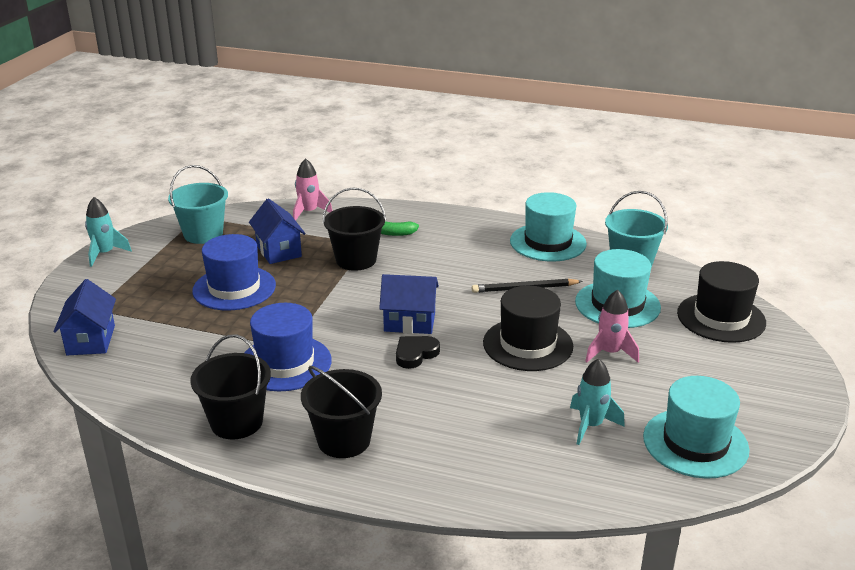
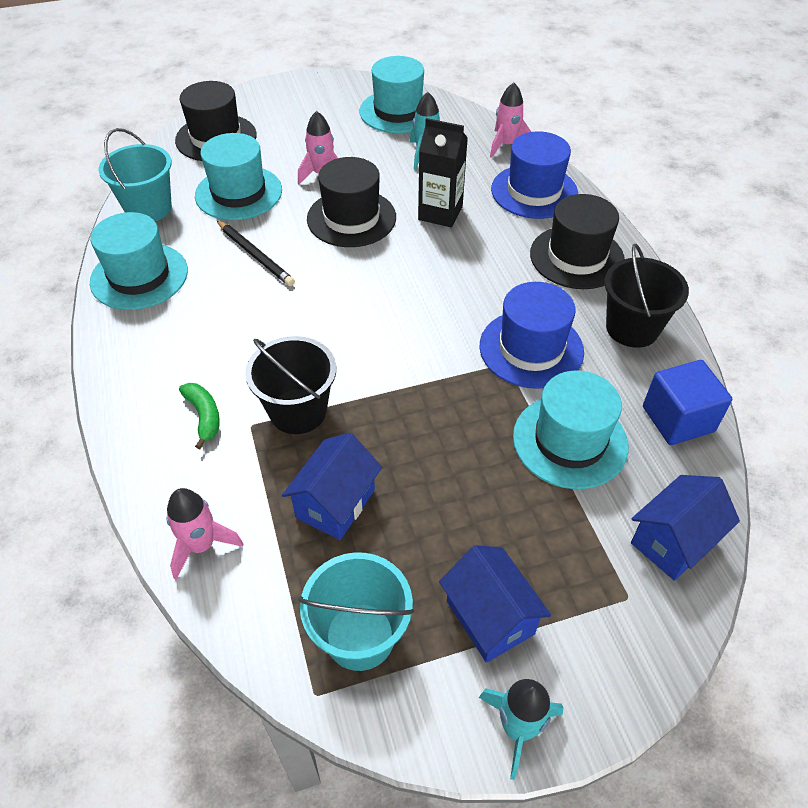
camera: 125 degrees left, 20 degrees up
(144, 393) = (678, 419): none -> blue cube
(198, 340) = (570, 441): none -> turquoise hat
(234, 288) = (455, 485): blue hat -> blue hat (534, 191)
(344, 440) = (576, 257): black bucket -> black hat
(409, 322) = (384, 302): blue house -> blue house (490, 617)
(415, 354) = (430, 274): black heart -> none
(487, 392) = (440, 213): none -> black carton
(561, 491) = (506, 145): none -> pink rocket

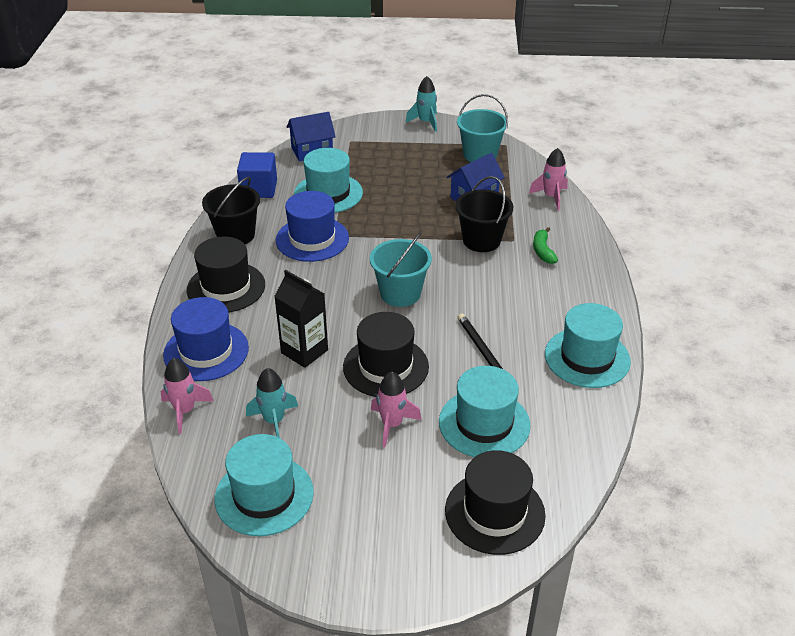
camera: 160 degrees left, 10 degrees down
(148, 208) = (578, 428): turquoise bucket -> turquoise bucket (400, 293)
(490, 617) = (417, 148): blue house -> none

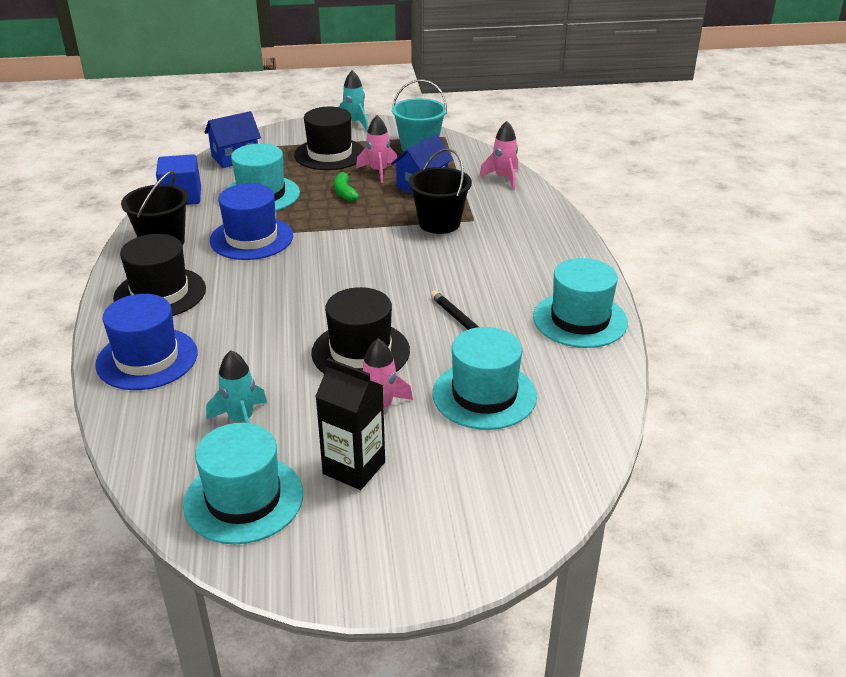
camera: 10 degrees left, 5 degrees down
(185, 411) = (131, 422): pink rocket -> pink rocket (378, 171)
(304, 351) = (264, 347): black carton -> black carton (354, 468)
(400, 293) = (361, 280): turquoise bucket -> none
(494, 512) = (518, 482): black hat -> black hat (329, 154)
(543, 251) = (507, 226): green banana -> green banana (345, 192)

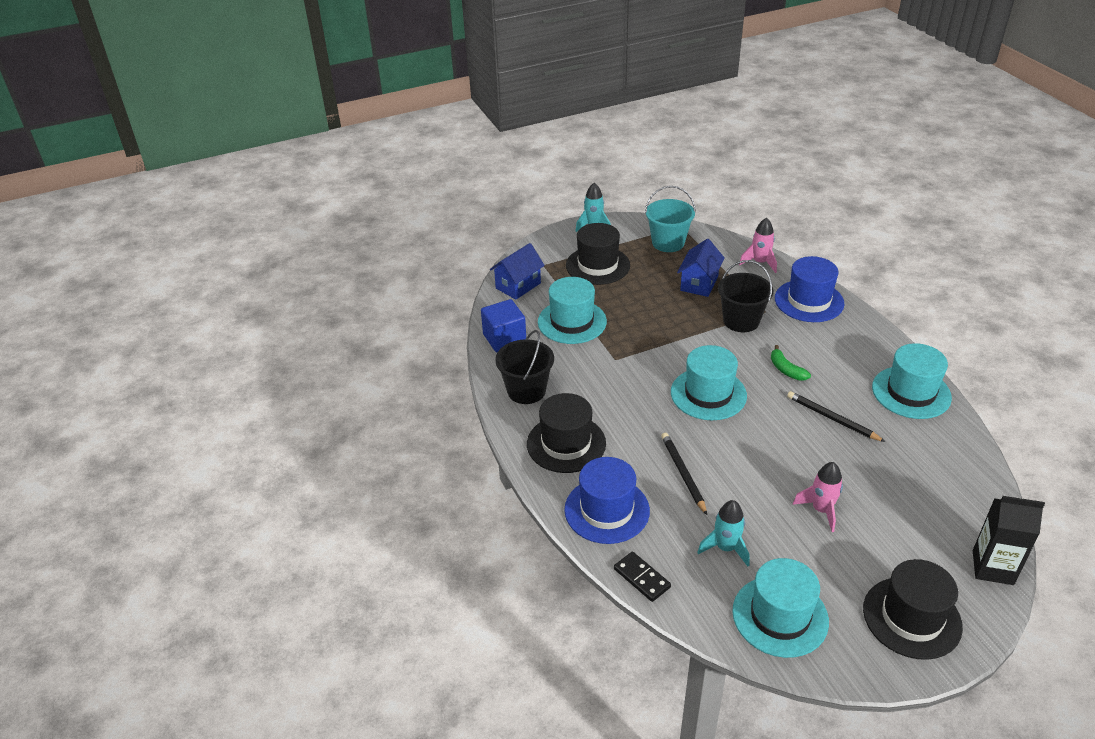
camera: 15 degrees left, 5 degrees up
(126, 427) = (641, 578): none -> black domino
(251, 238) = (599, 370): blue hat -> blue hat (809, 301)
(257, 343) = (683, 474): none -> black pencil
(345, 192) = (641, 304): green banana -> green banana (786, 370)
(354, 468) = (840, 567): black carton -> black carton (992, 567)
(360, 352) = (769, 462): black hat -> black hat (912, 617)
(378, 171) = (653, 276): pink rocket -> none
(484, 395) = (888, 479): turquoise hat -> turquoise hat (708, 394)

